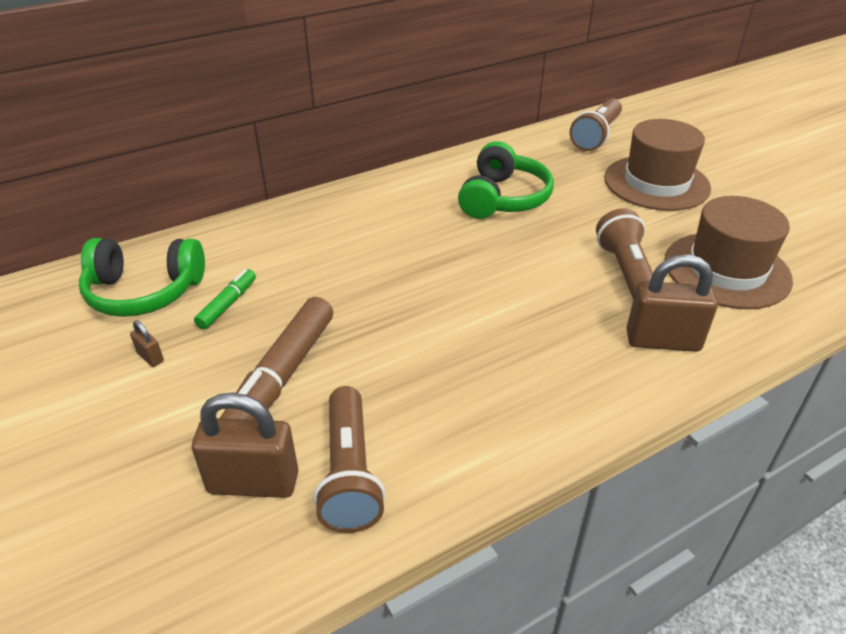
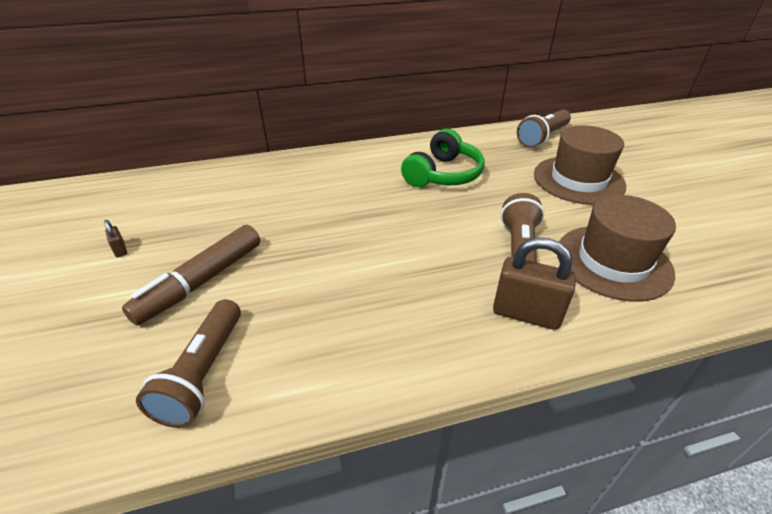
camera: 15 degrees right, 0 degrees up
(144, 291) = (147, 202): green headphones -> none
(227, 304) = (196, 221): green marker -> none
(253, 482) = (128, 364): brown padlock -> none

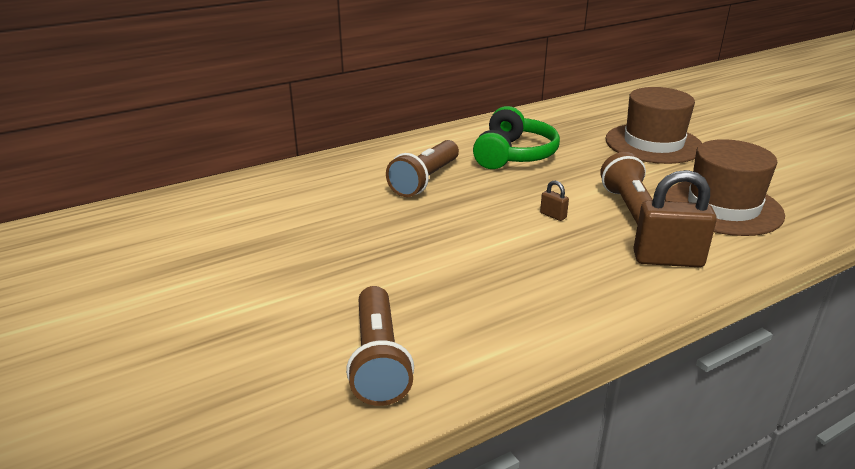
camera: 15 degrees left, 10 degrees down
(120, 250) = (190, 272): brown padlock -> brown padlock (553, 215)
(202, 281) = (314, 285): brown marker -> none
(542, 137) = (596, 110): brown flashlight -> brown flashlight (425, 180)

